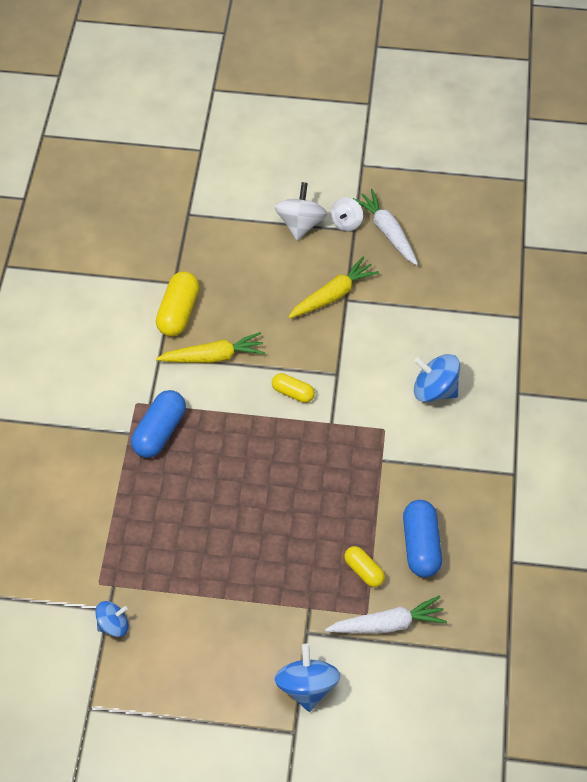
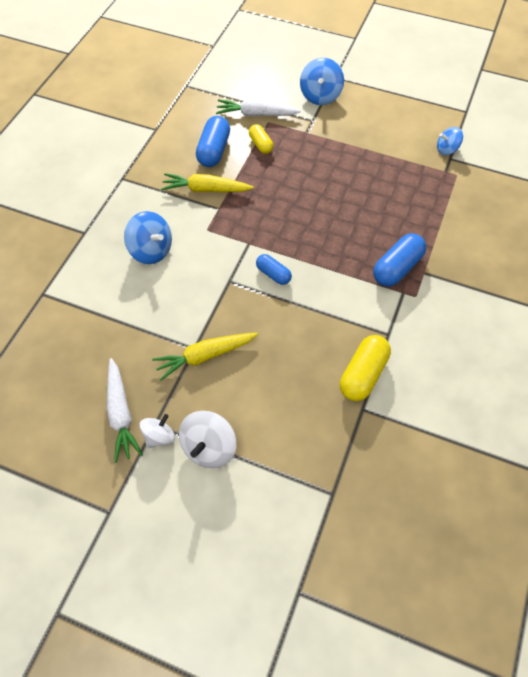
camera: 165 degrees left, 0 degrees up
(213, 356) = (337, 322): yellow carrot -> yellow carrot (206, 189)
(293, 392) = (273, 274): yellow capsule -> blue capsule

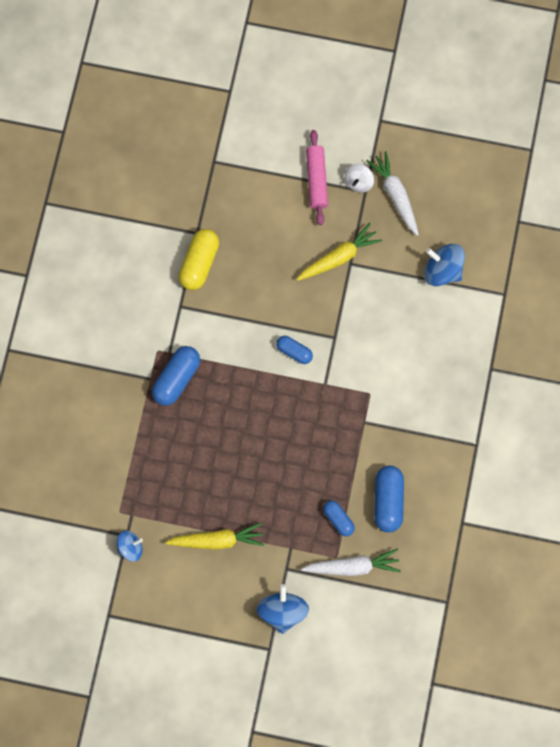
camera: 170 degrees right, 15 degrees up
(151, 250) = (418, 359): blue spinning top -> blue spinning top (442, 271)
(206, 189) = (383, 444): yellow carrot -> yellow carrot (217, 540)
(209, 448) = (316, 180): white spinning top -> pink rolling pin
(260, 144) = (338, 519): yellow capsule -> blue capsule

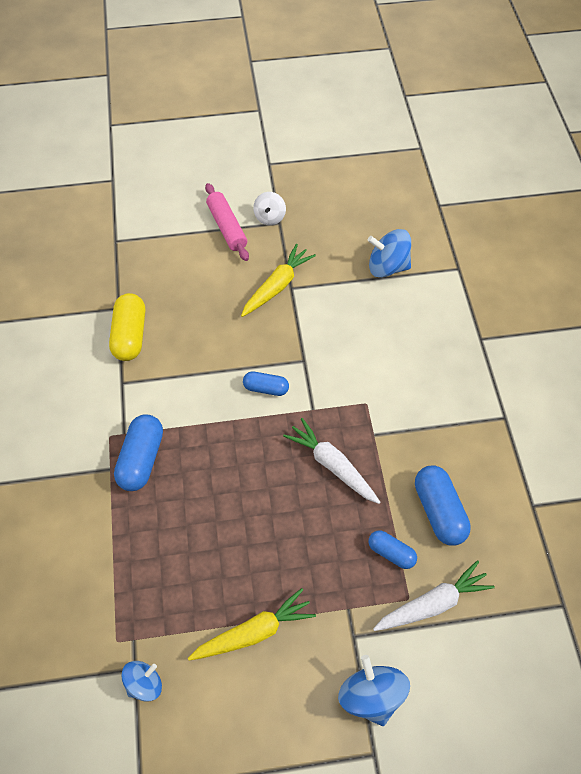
camera: 20 degrees left, 15 degrees down
(395, 195) = (311, 217): white carrot -> white carrot (332, 465)

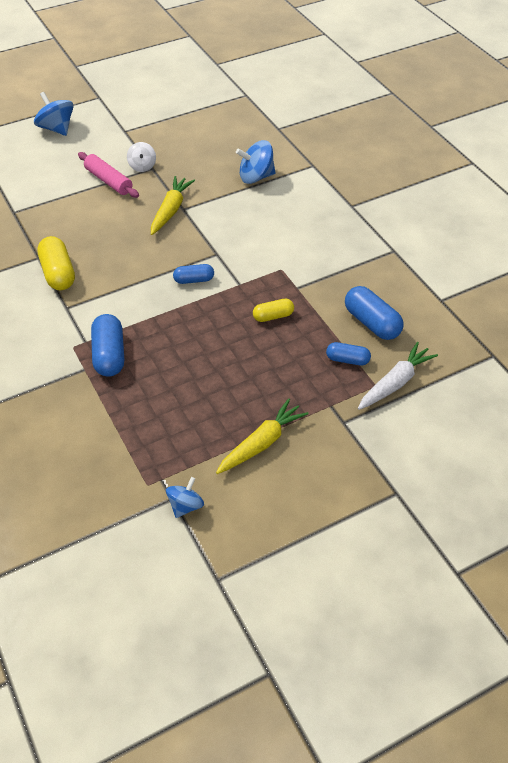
camera: 20 degrees left, 10 degrees down
(332, 465) = (273, 316): white carrot -> yellow capsule
(371, 695) = (376, 456): blue spinning top -> blue spinning top (56, 129)

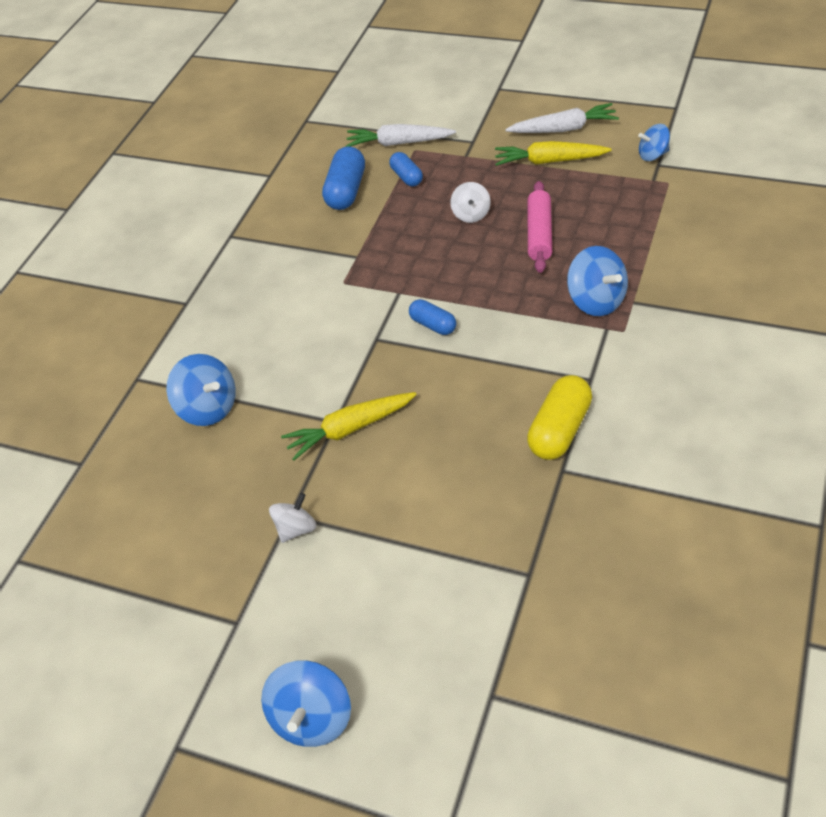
camera: 125 degrees left, 0 degrees up
(108, 181) = (362, 535): pink rolling pin -> pink rolling pin (539, 234)
(109, 355) = (596, 300): blue capsule -> blue spinning top
(263, 361) = (471, 214): none -> white spinning top
(273, 316) = (412, 244): yellow capsule -> none
(287, 484) = (564, 129): none -> white carrot

